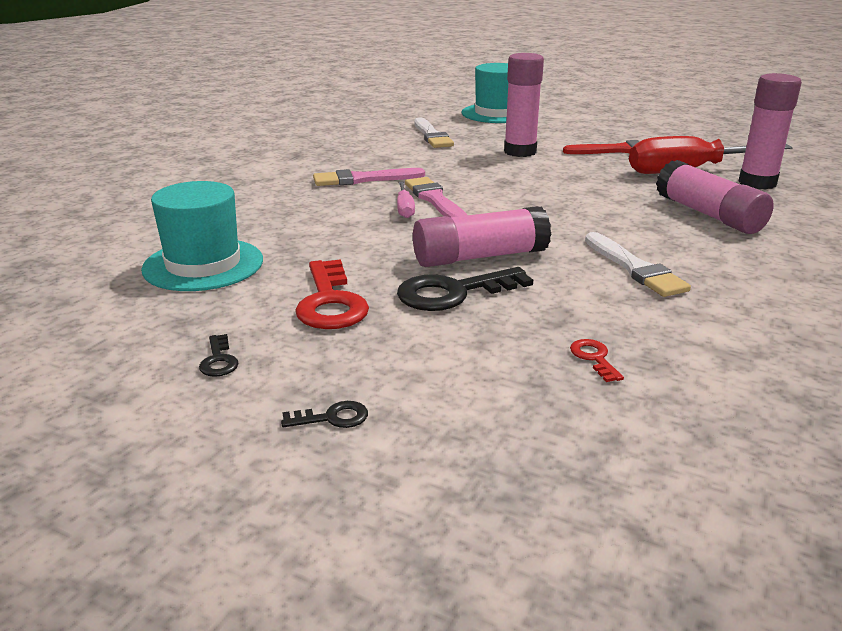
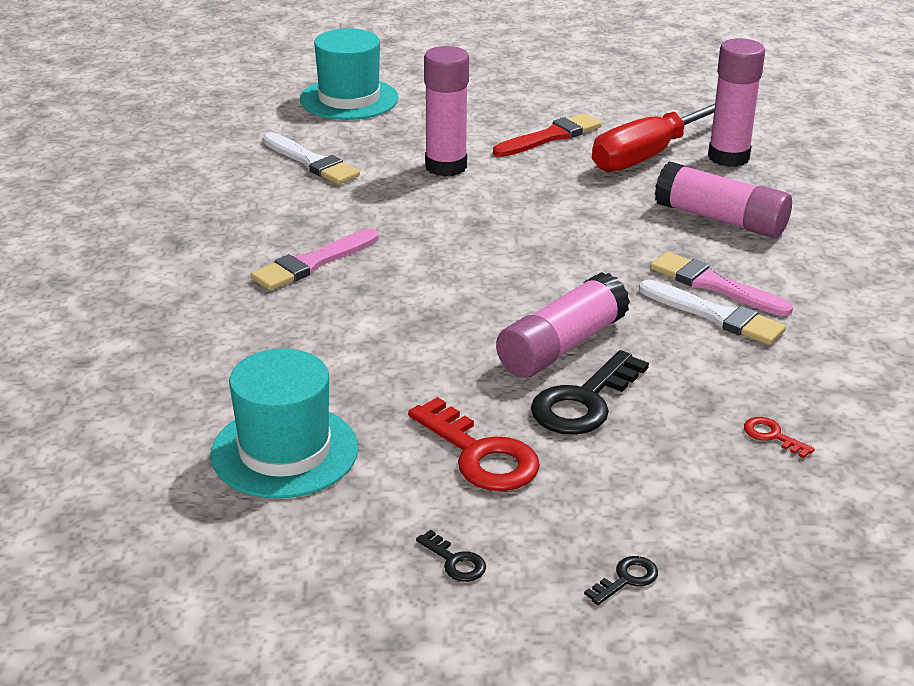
camera: 30 degrees left, 5 degrees up
(405, 209) = (413, 298): pink screwdriver -> none
(435, 200) = (431, 275): pink brush -> pink brush (714, 285)

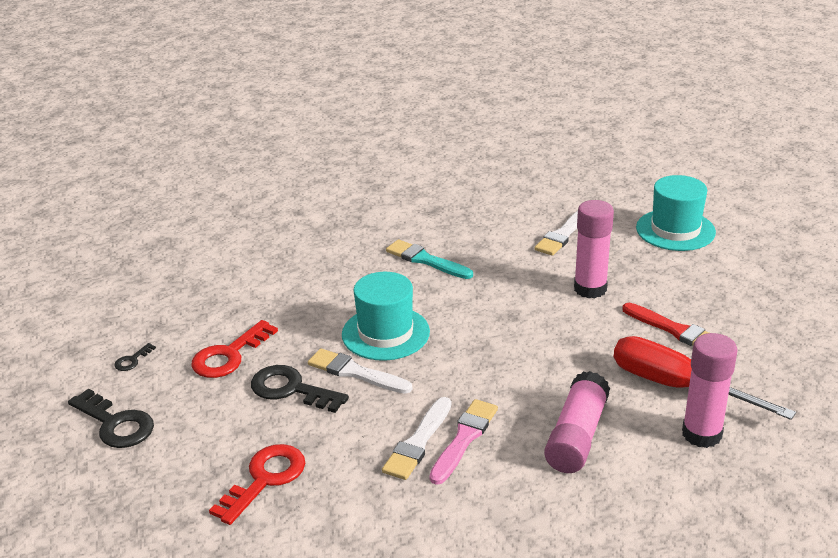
camera: 80 degrees right, 0 degrees up
(284, 451) = (225, 289): turquoise hat -> turquoise hat (385, 333)
(312, 263) = (426, 260): pink brush -> turquoise brush
(561, 346) = (355, 372): pink glue stick -> white brush
(626, 579) = (116, 424): black key -> black key, size x2.13
(772, 436) = (265, 479): red key -> red key, size x2.13

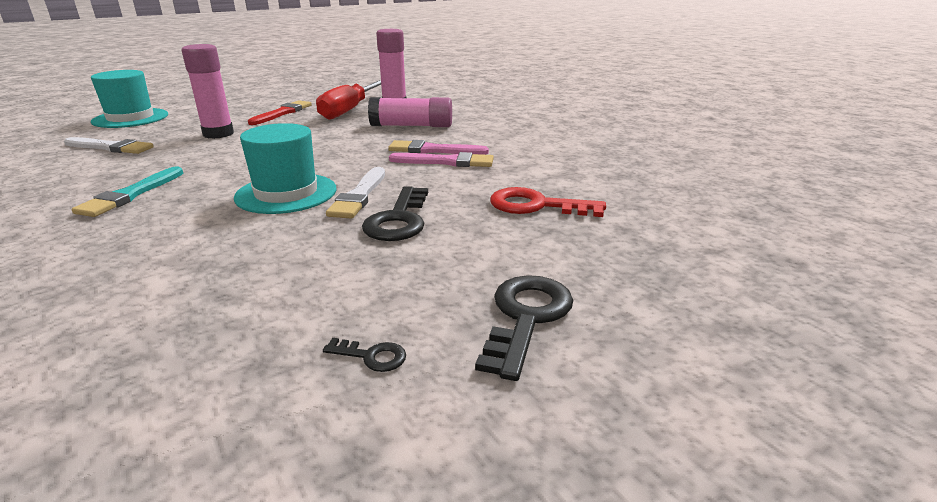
camera: 110 degrees left, 5 degrees down
(229, 355) = (342, 271): red key -> none
(418, 442) = (446, 162): white brush -> pink brush

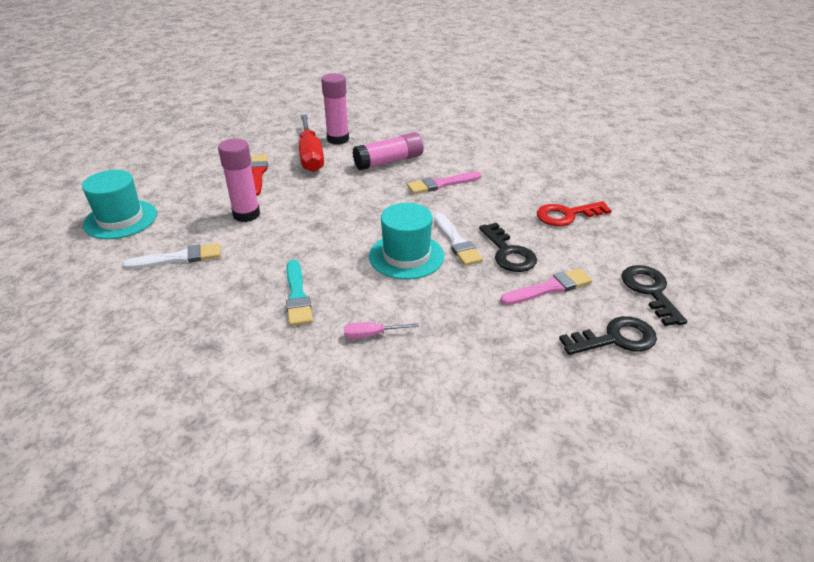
camera: 30 degrees left, 10 degrees up
(118, 245) = (371, 335): none -> pink screwdriver
(372, 356) = (615, 338): black key -> black key, size x2.13
(446, 162) = (466, 193): pink brush -> pink brush (549, 288)

